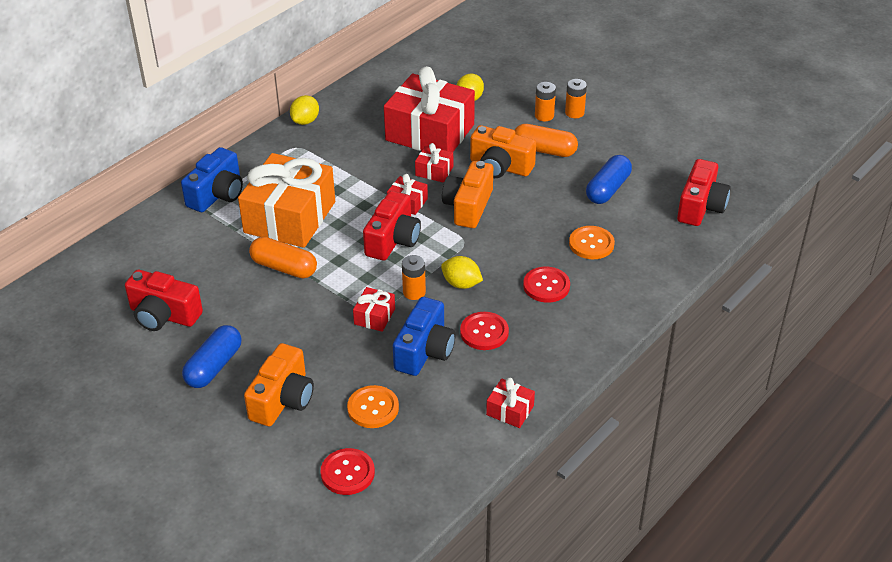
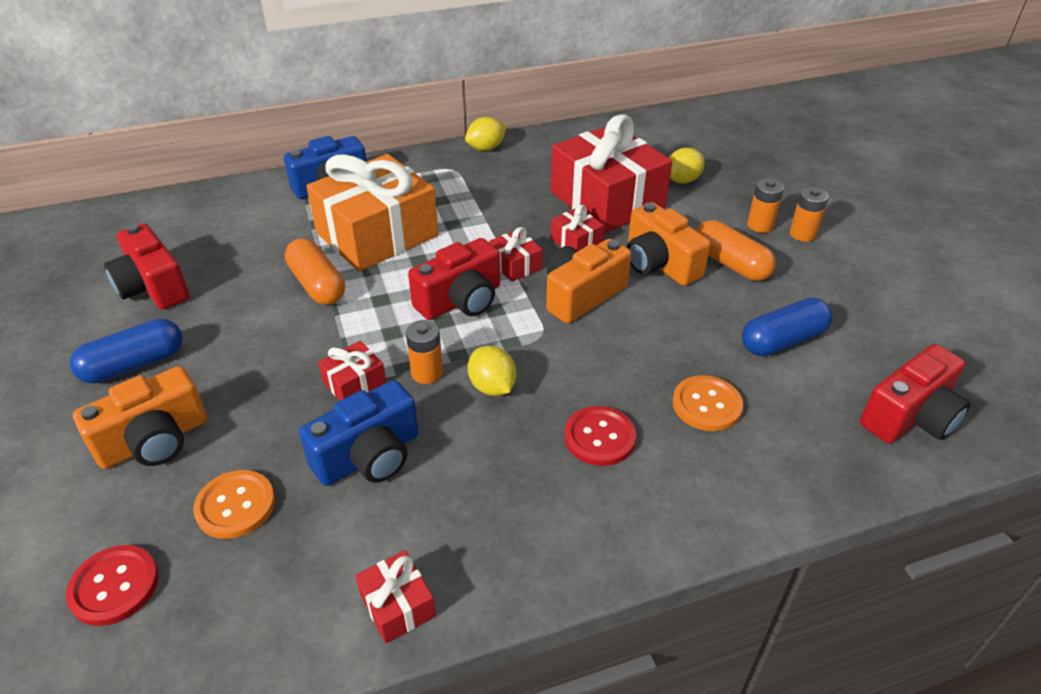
camera: 30 degrees right, 0 degrees up
(484, 332) = (464, 466): red button -> none

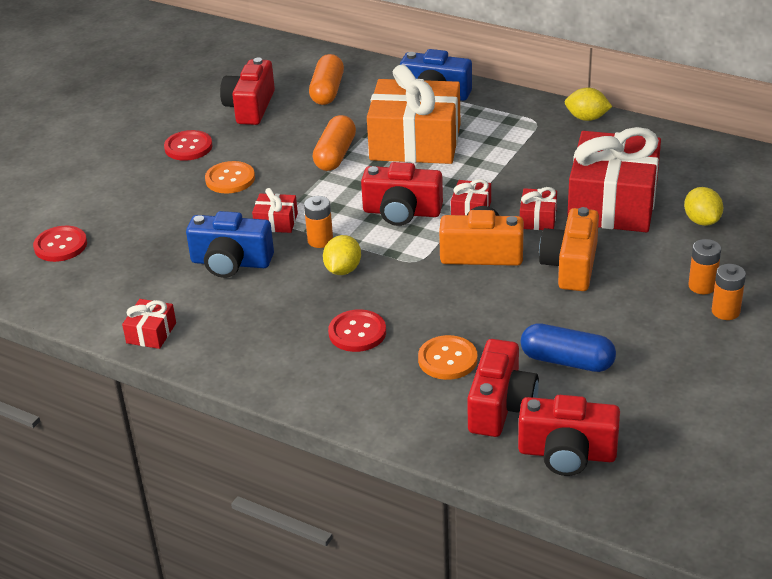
camera: 50 degrees right, 5 degrees down
(134, 365) = (188, 147): blue capsule -> red button
(154, 441) = (150, 192): orange camera -> none
(235, 506) = (145, 245): orange button -> orange button (230, 179)
(682, 180) = (701, 221): yellow lemon -> yellow lemon turned 60 degrees clockwise
(730, 264) = (624, 296): orange capsule -> orange capsule (327, 91)
(808, 415) = (501, 406): none -> red camera

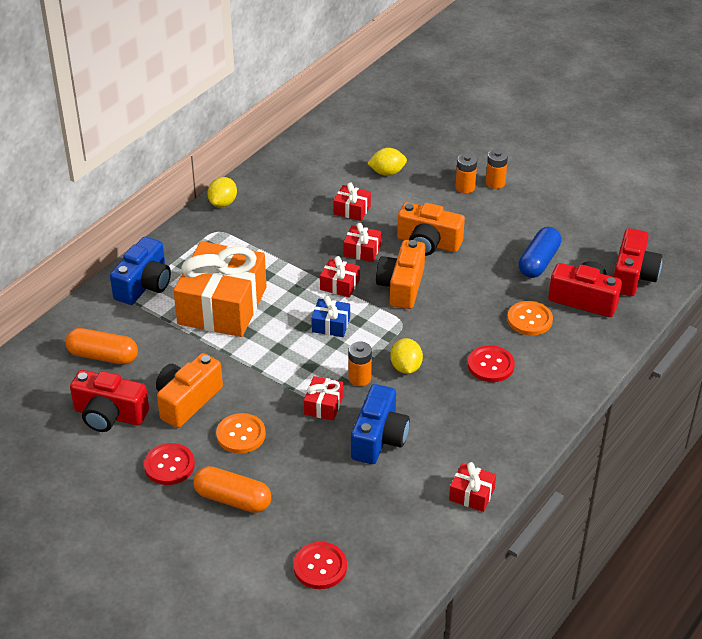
camera: 85 degrees left, 5 degrees up
(273, 143) = (187, 401): none -> orange camera
(335, 155) = (224, 359): orange capsule -> orange capsule (233, 499)
(343, 270) = (406, 367): yellow lemon -> yellow lemon turned 60 degrees clockwise
(402, 212) = (331, 325): red camera -> blue gift
(612, 203) = (352, 210): red gift -> red gift, size x0.42

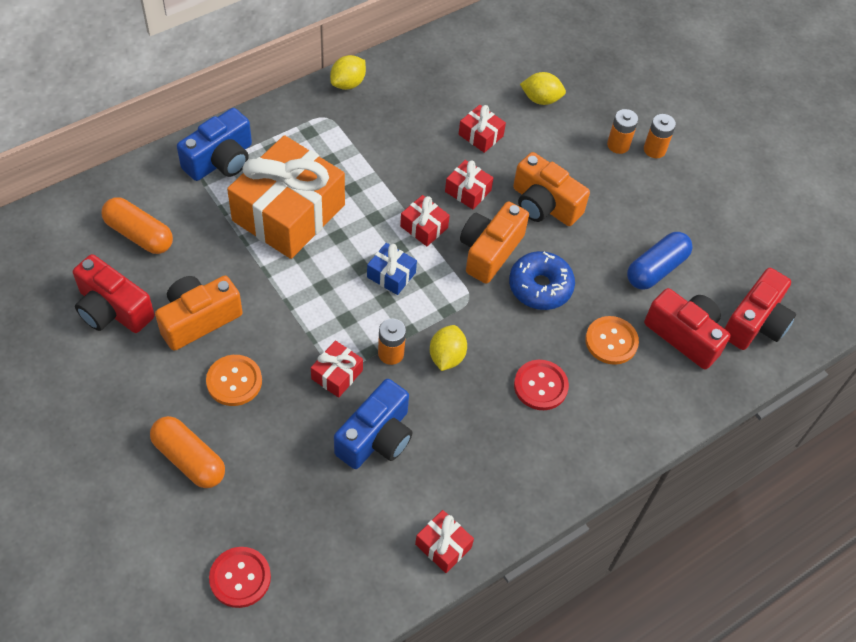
camera: 15 degrees right, 15 degrees up
(169, 465) = (144, 393): red button -> none
(454, 299) = (540, 287): none -> blue donut

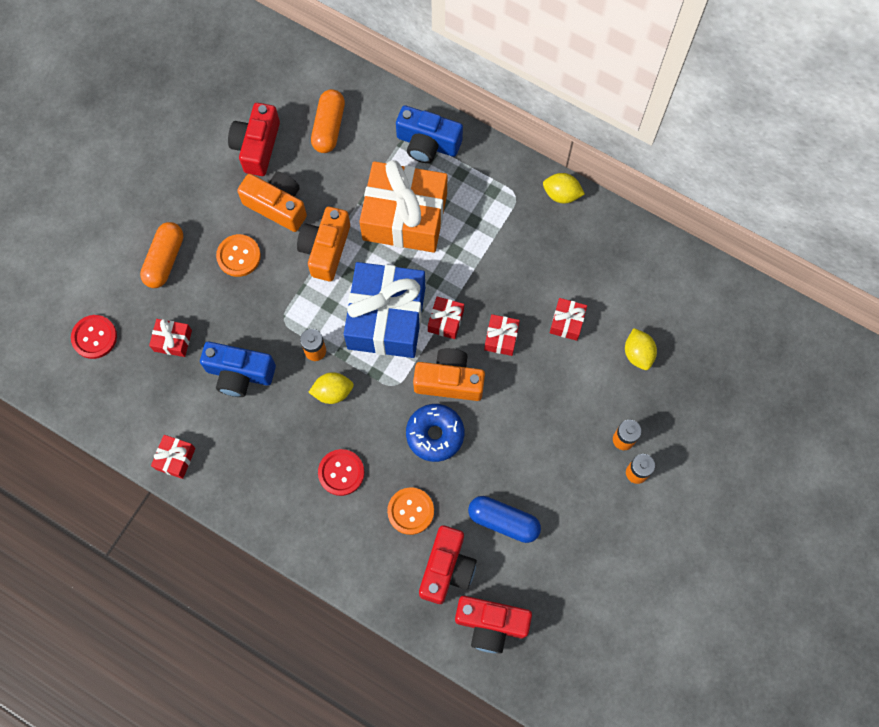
camera: 70 degrees right, 15 degrees up
(337, 374) = (278, 322): red gift -> red gift (173, 341)
(391, 275) = (386, 318): blue gift -> blue gift, size x2.37
(544, 204) = (521, 404): orange camera -> orange camera (325, 249)

